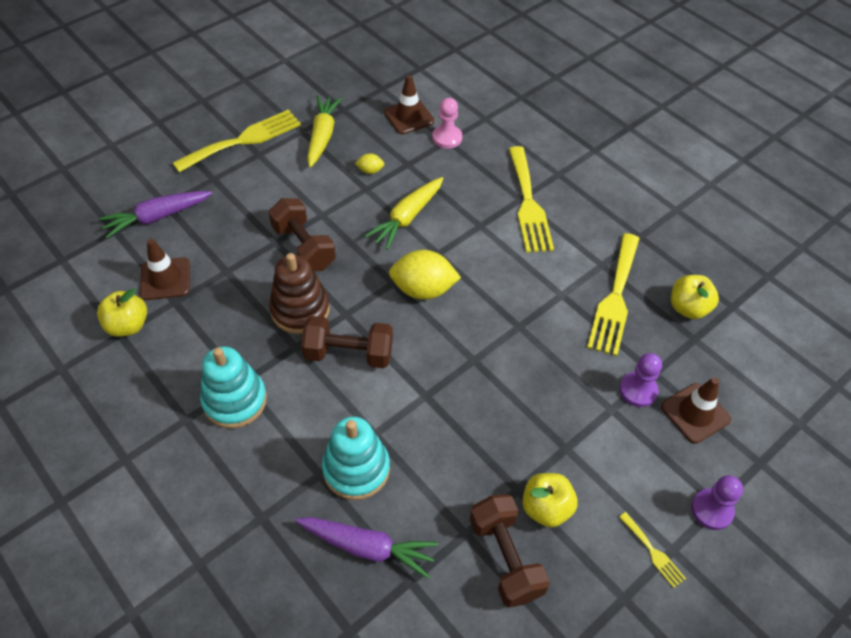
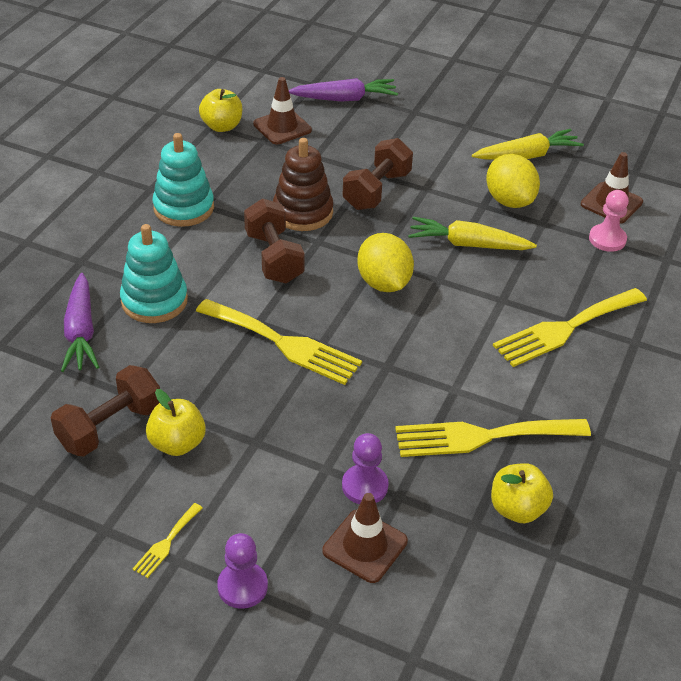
camera: 65 degrees right, 10 degrees down
(157, 217) = (344, 99): purple carrot -> purple carrot turned 135 degrees clockwise
(242, 141) = (475, 111): yellow fork -> yellow fork (282, 343)
(370, 171) = (509, 200): yellow lemon -> yellow lemon, size x2.15

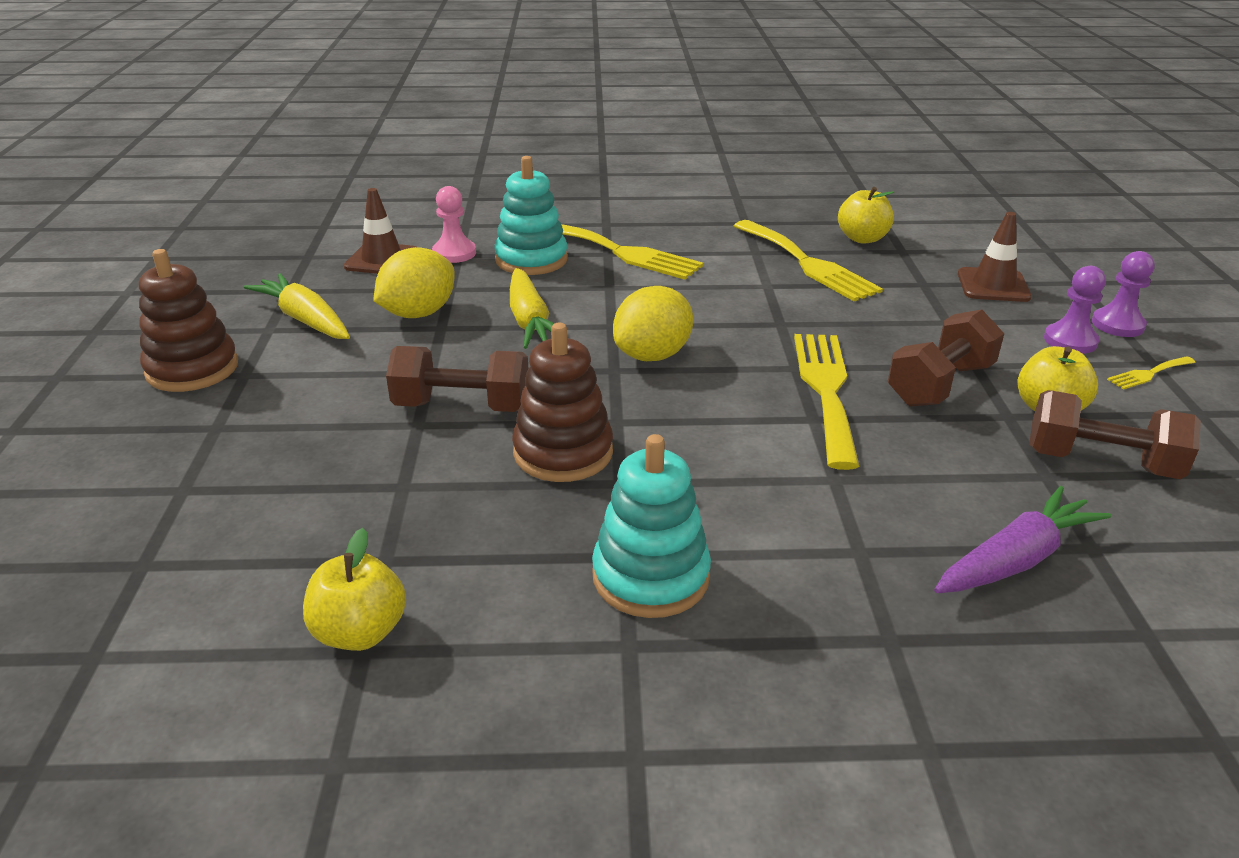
camera: 115 degrees left, 10 degrees down
(154, 301) = (879, 516): turquoise stacking toy -> turquoise stacking toy (531, 260)
(167, 542) = (1149, 373): yellow fork -> yellow fork turned 150 degrees clockwise
(274, 257) = (685, 445): brown dumbbell -> brown dumbbell (940, 385)
(282, 127) = (327, 550): brown traffic cone -> none
(344, 99) = (194, 508): purple carrot -> none
(365, 486) = (937, 299): purple pawn -> purple pawn (1070, 341)
(485, 111) = (192, 369): none -> brown stacking toy

